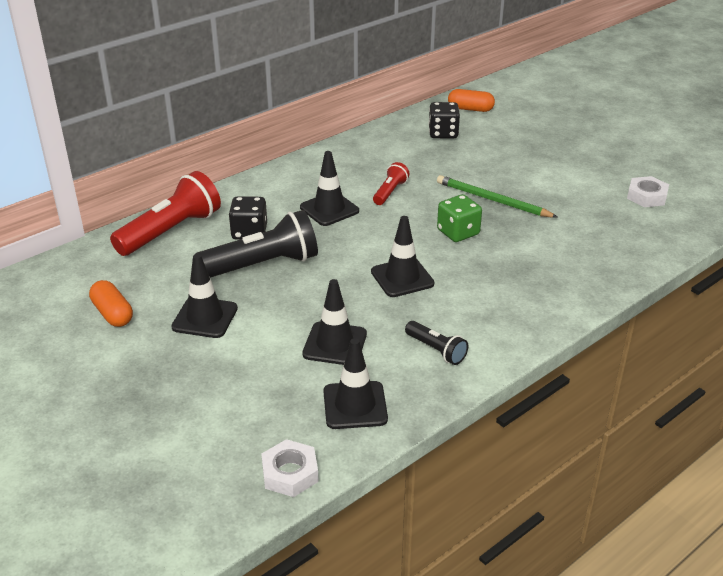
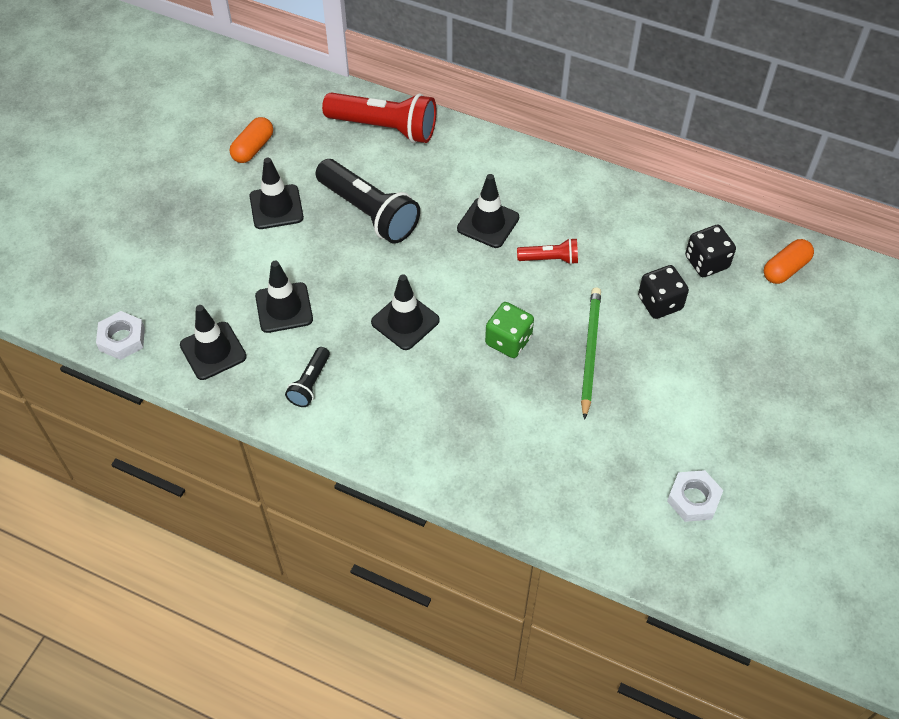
camera: 65 degrees right, 20 degrees up
(249, 232) = (414, 181): black dice -> black dice (660, 303)
(470, 109) = (785, 269): orange capsule -> orange capsule turned 60 degrees clockwise

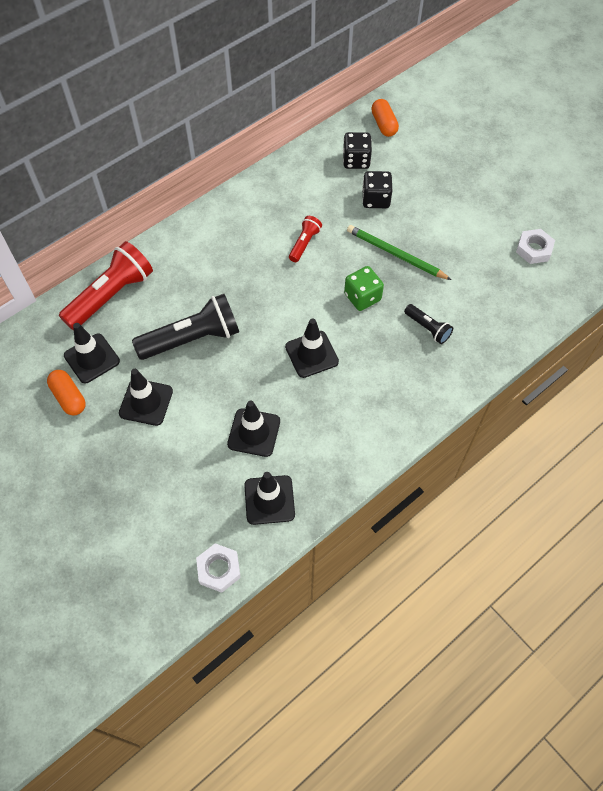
camera: 65 degrees left, 5 degrees up
(310, 384) = (337, 439): black flashlight -> black flashlight (428, 328)
(488, 223) = (250, 266): black traffic cone -> black traffic cone (92, 358)

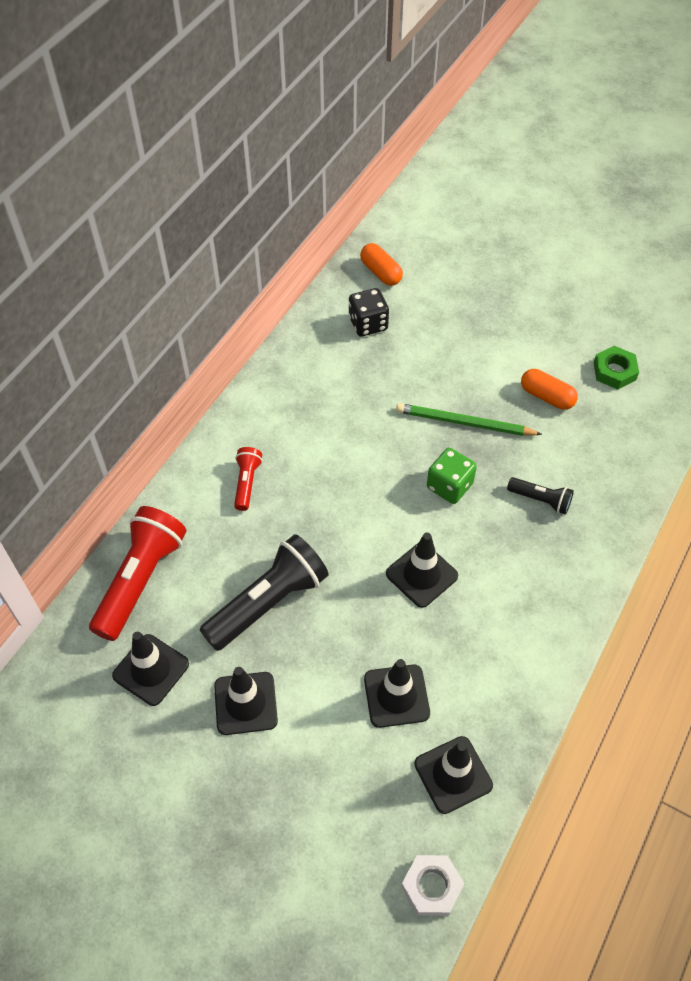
camera: 20 degrees left, 5 degrees down
(69, 397) = (143, 731): orange capsule -> orange capsule (547, 397)
(304, 243) = (352, 441): red flashlight -> red flashlight (247, 482)
(376, 199) = (411, 364): black dice -> none
(534, 249) = (614, 371): white nut -> green nut

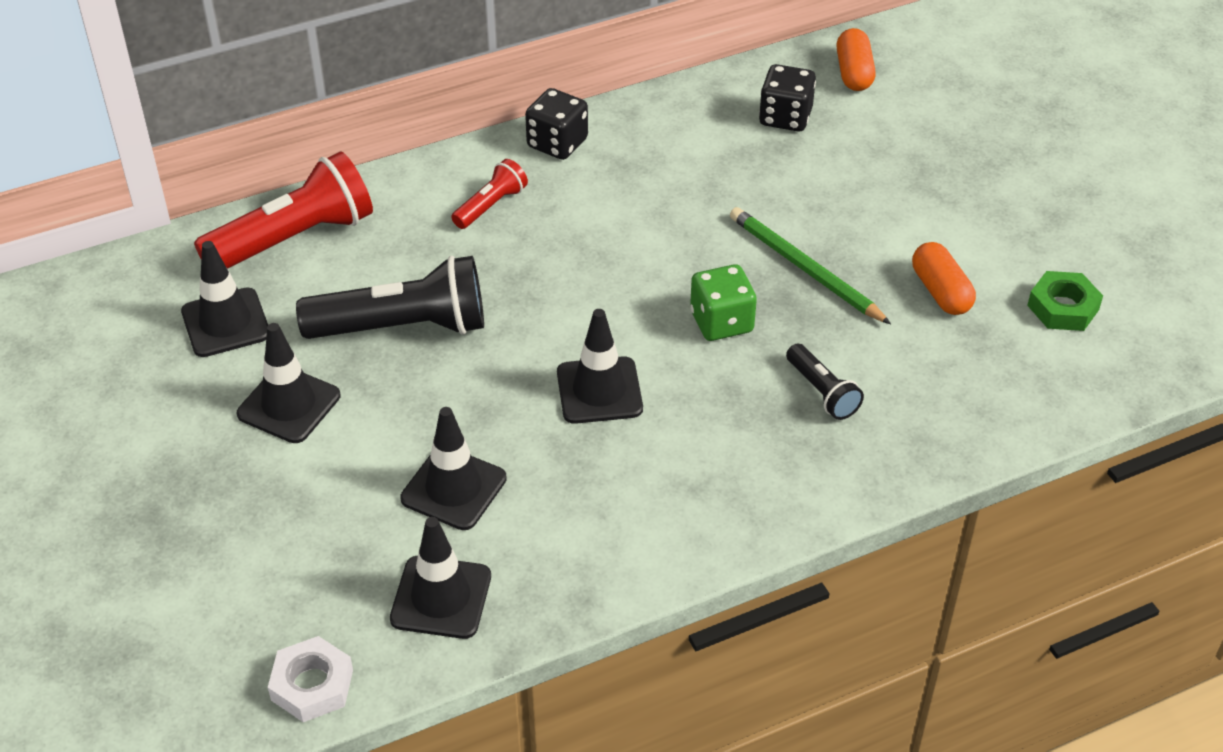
camera: 35 degrees right, 10 degrees down
(249, 415) = (557, 143): none -> black dice

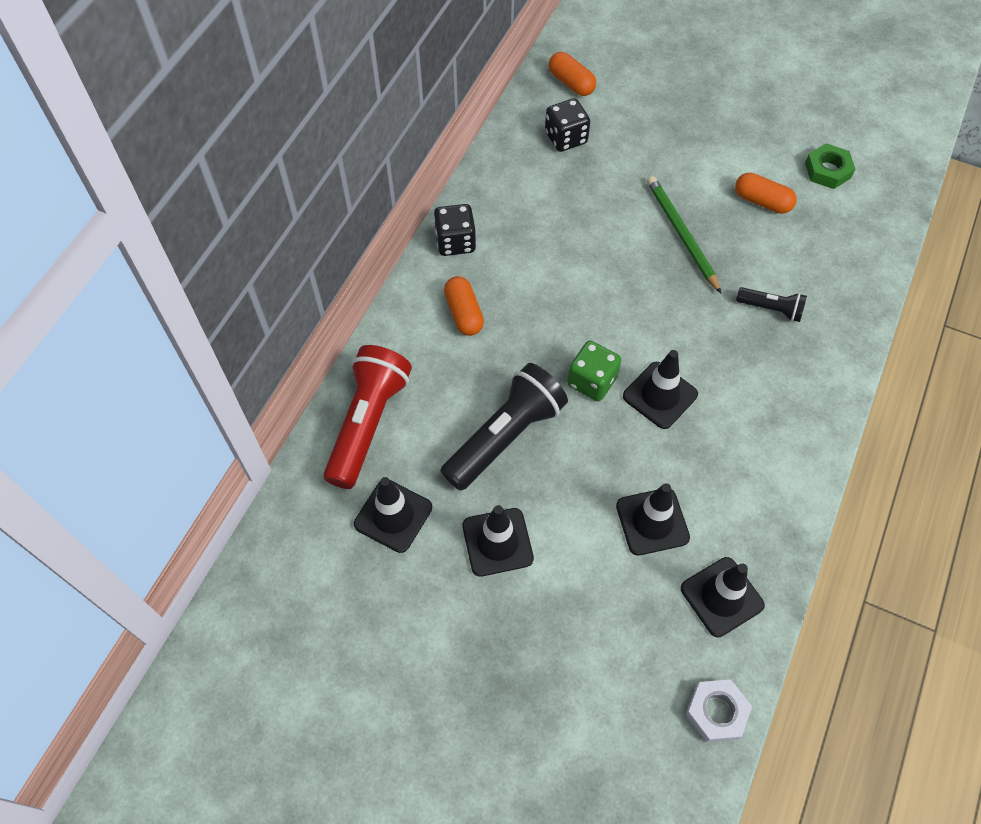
camera: 40 degrees left, 15 degrees up
(491, 205) = (464, 313): red flashlight -> orange capsule
(721, 322) = (675, 301): green dice -> green dice (592, 381)
(805, 269) = (681, 235): green pencil -> green pencil turned 60 degrees clockwise

